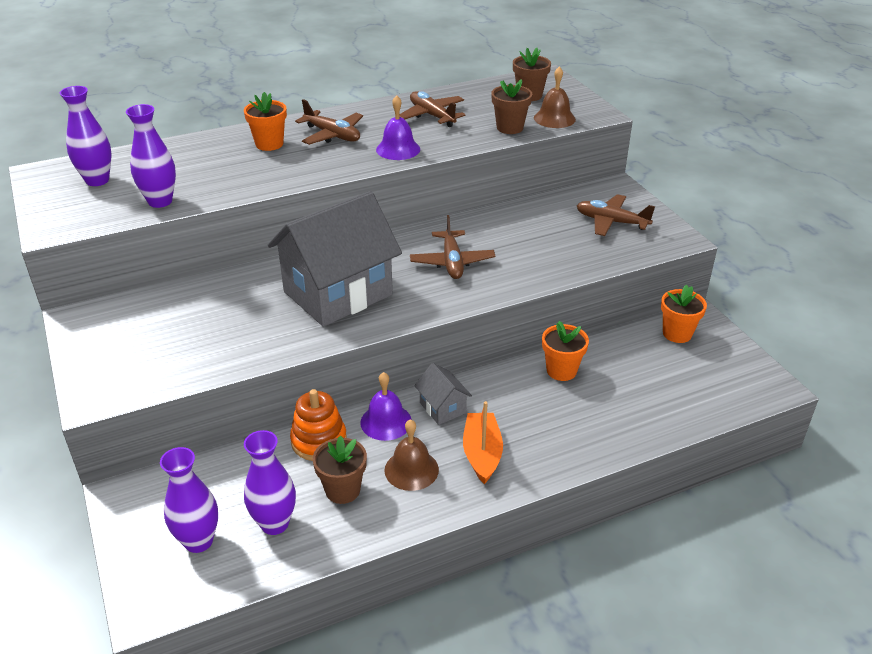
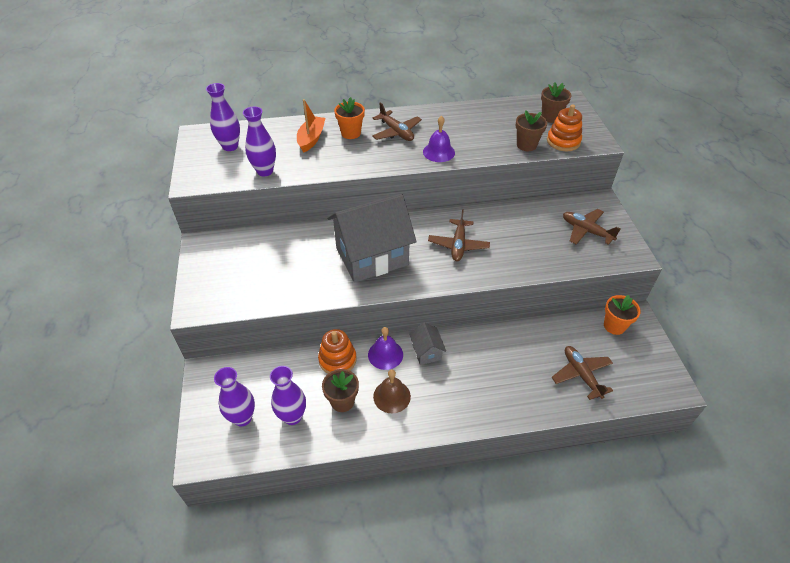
camera: 15 degrees right, 10 degrees up
(432, 116) = (472, 125): brown plane -> brown plane (581, 375)
(482, 454) = (443, 395): orange boat -> orange boat (311, 139)
(554, 118) = (563, 141): brown bell -> orange stacking toy
(561, 370) = (519, 339): orange flower pot -> none

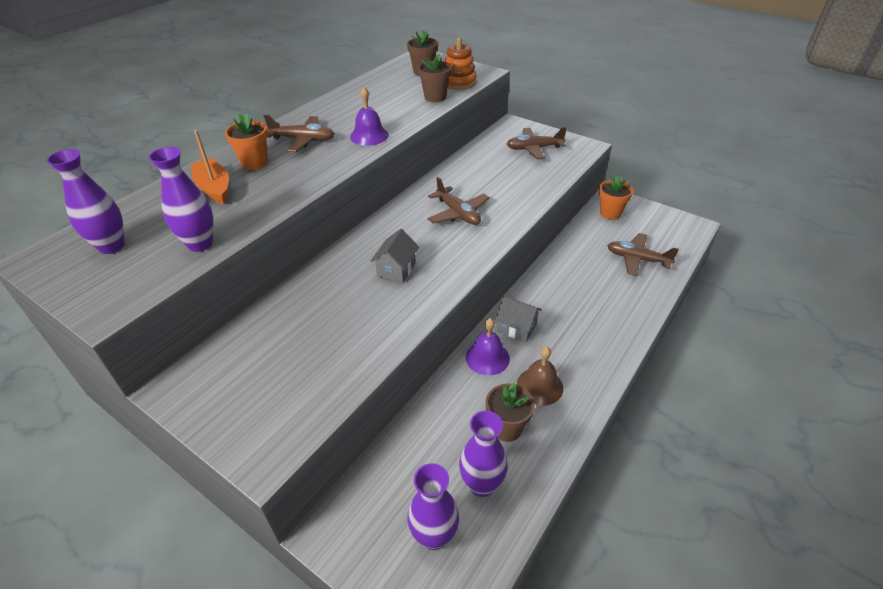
camera: 45 degrees left, 5 degrees down
(337, 359) = (452, 397): orange stacking toy -> none
(372, 256) = (396, 269): grey house -> grey house, size x0.43

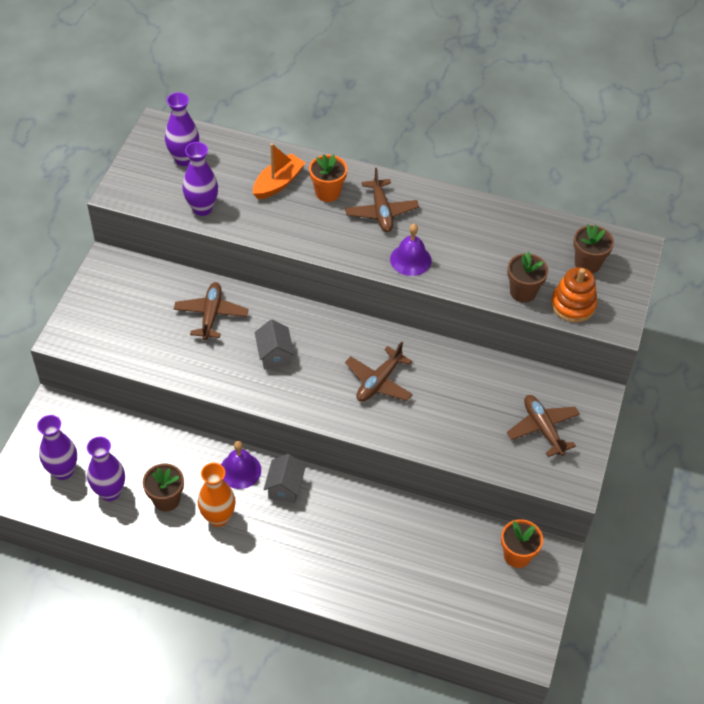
camera: 70 degrees right, 10 degrees up
(396, 269) = (274, 355): grey house -> grey house turned 75 degrees clockwise
(539, 386) = (218, 517): brown bell -> orange vase
(637, 259) = (434, 590): brown plane -> brown plane (211, 315)

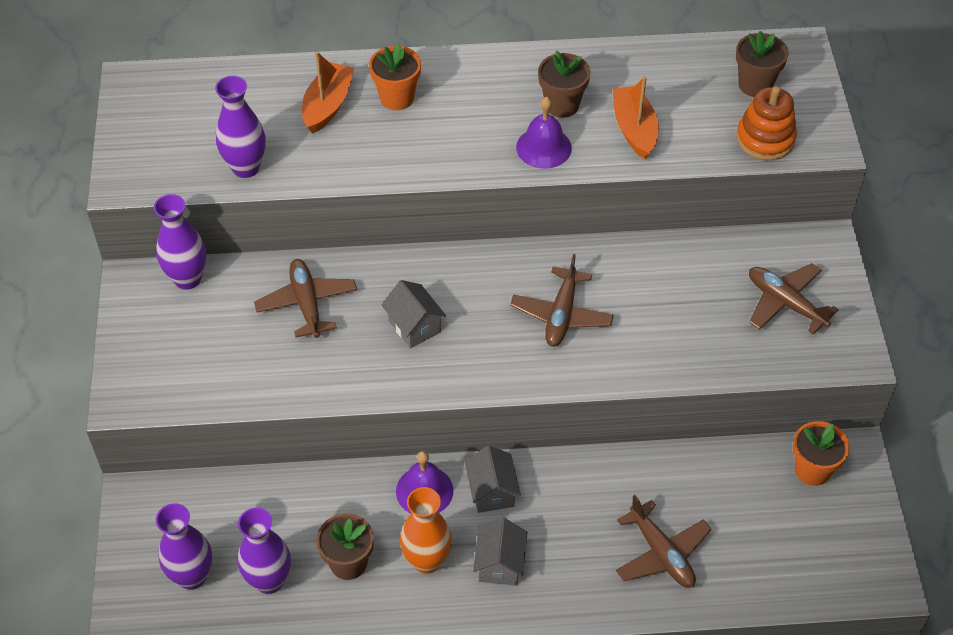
camera: 20 degrees left, 0 degrees up
(184, 159) = (189, 113): purple vase -> purple vase (187, 279)
(265, 538) = (500, 564): none -> grey house
(381, 211) = (476, 100): brown plane -> brown plane (661, 553)
(481, 267) = (634, 129): none -> orange boat
(523, 292) = (699, 143): brown flower pot -> brown flower pot (562, 105)

